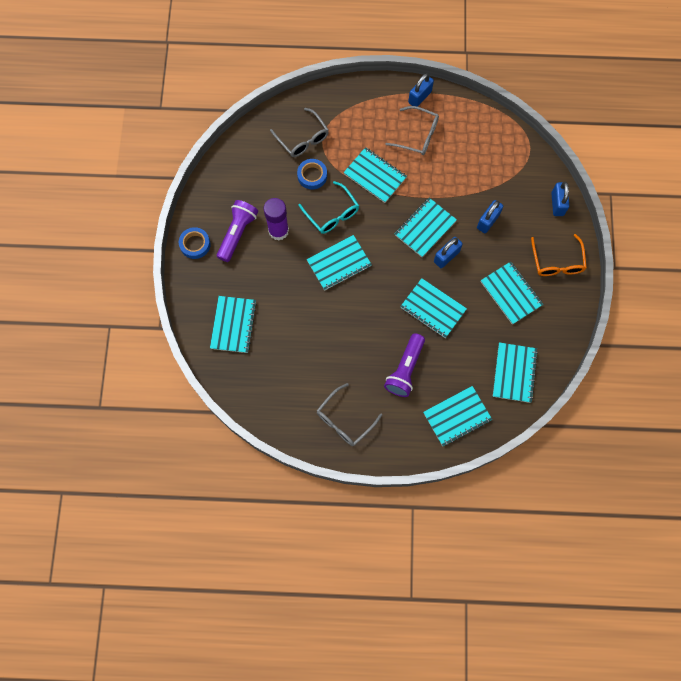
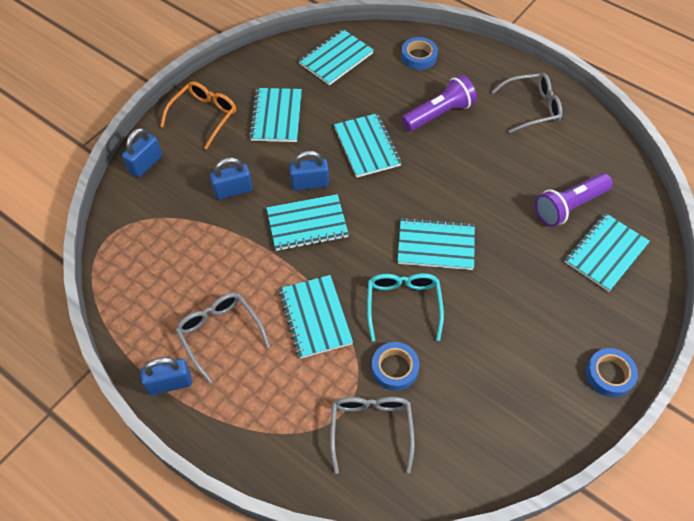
camera: 145 degrees left, 15 degrees down
(237, 233) = (542, 354): purple flashlight -> purple flashlight (569, 206)
(278, 231) = (486, 325): purple glue stick -> none
(457, 416) = (418, 57): turquoise notebook -> blue tape

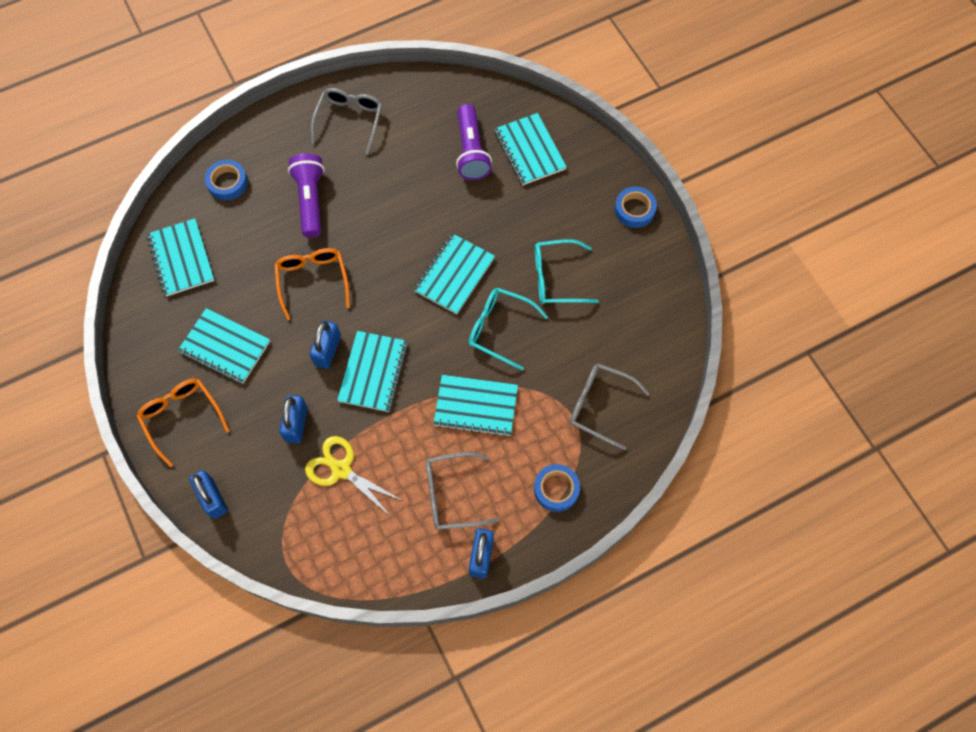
camera: 65 degrees left, 10 degrees up
(207, 239) = (341, 469): none -> yellow scissors
(367, 146) = (312, 281): turquoise notebook -> orange glasses
(394, 368) = (555, 363): blue tape -> blue tape (556, 489)
(485, 332) = (556, 278): none -> turquoise glasses

